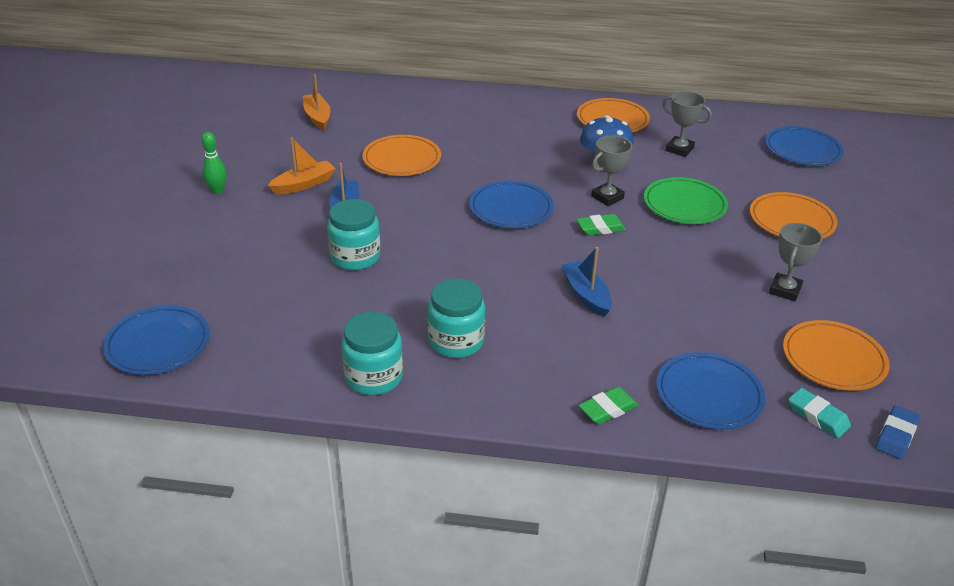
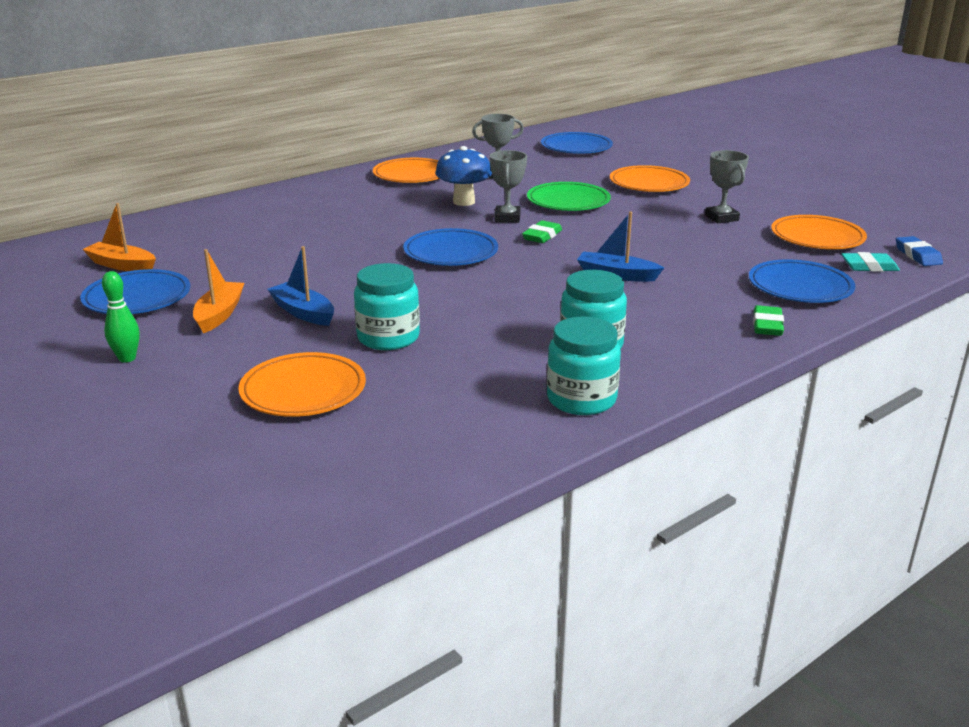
camera: 45 degrees left, 10 degrees down
(158, 344) = (332, 494): blue plate -> blue plate (137, 298)
(402, 159) = (283, 261): orange plate -> orange plate (303, 390)

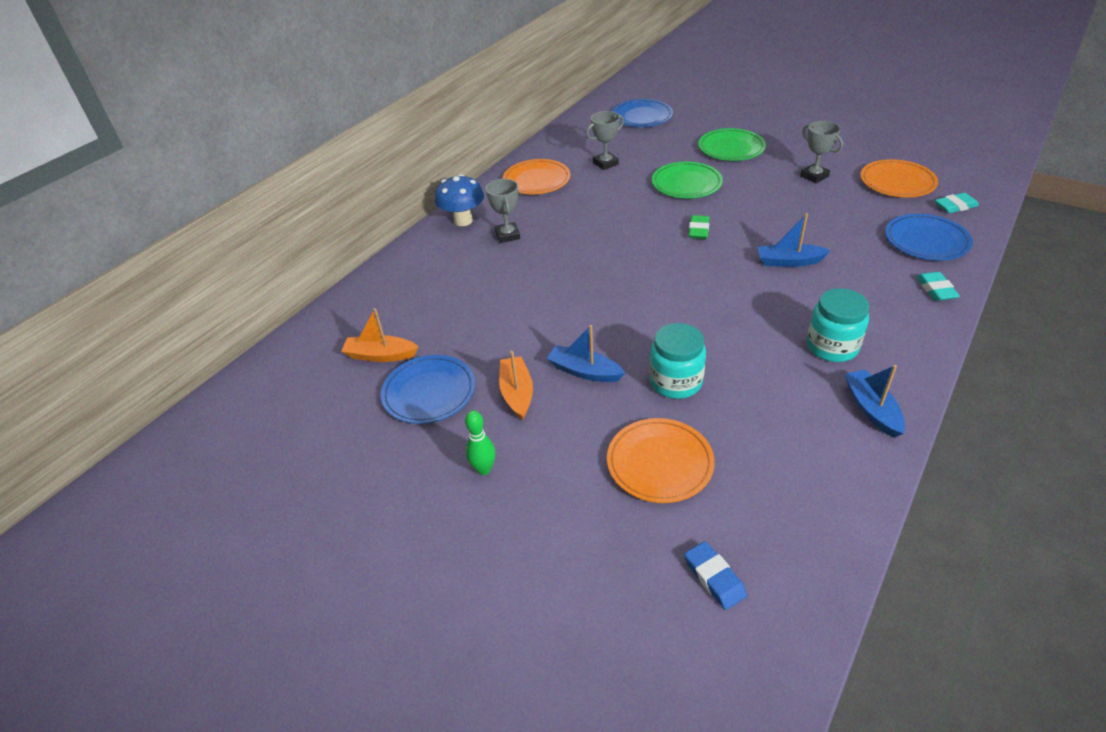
camera: 15 degrees left, 15 degrees up
(451, 253) = (644, 268): blue plate -> none
(464, 202) = (605, 204): blue mushroom -> blue mushroom (463, 221)
(507, 218) = (655, 215): grey trophy -> grey trophy (507, 235)
(581, 399) = (871, 409): turquoise jar -> blue boat
(649, 184) = (731, 148): orange plate -> green plate
(767, 325) = (936, 289): green eraser -> turquoise eraser
(917, 255) = (978, 185): blue eraser -> blue eraser (714, 578)

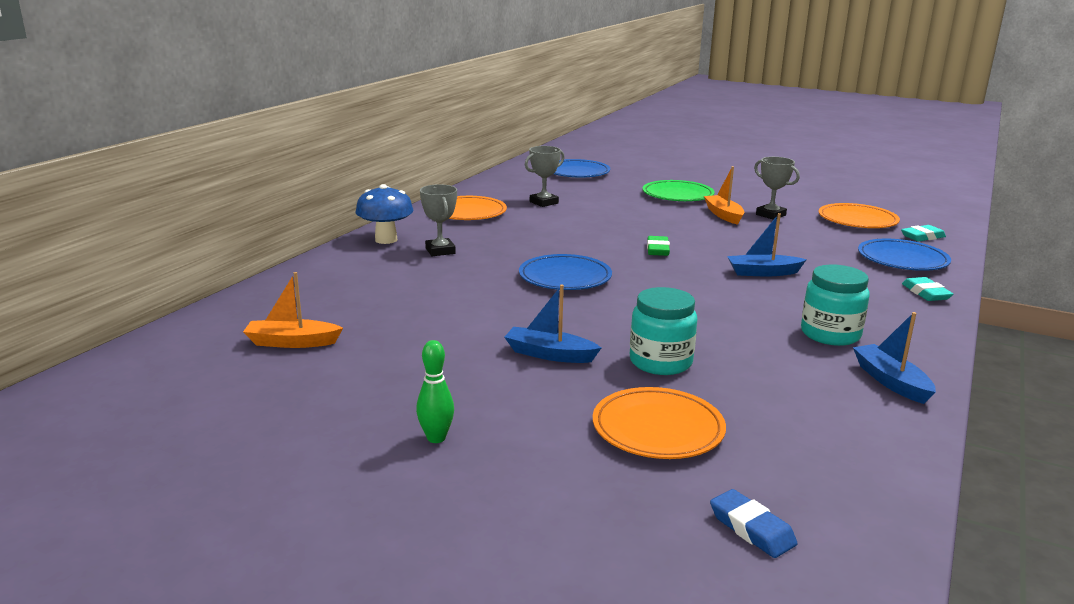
camera: 10 degrees left, 20 degrees down
(429, 392) = (357, 373): blue plate -> blue plate (565, 277)
(517, 393) = (469, 372): orange boat -> orange boat (723, 215)
(686, 184) = (636, 218): green plate -> none

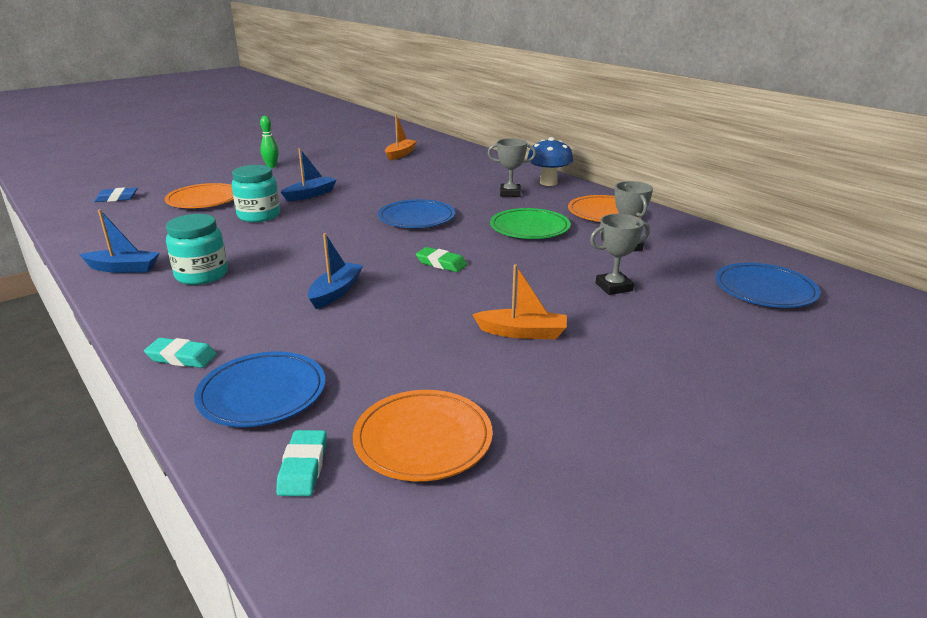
camera: 115 degrees right, 5 degrees up
(677, 195) = (629, 329): green plate -> green plate (529, 228)
(770, 215) = (501, 368): grey trophy -> grey trophy (614, 287)

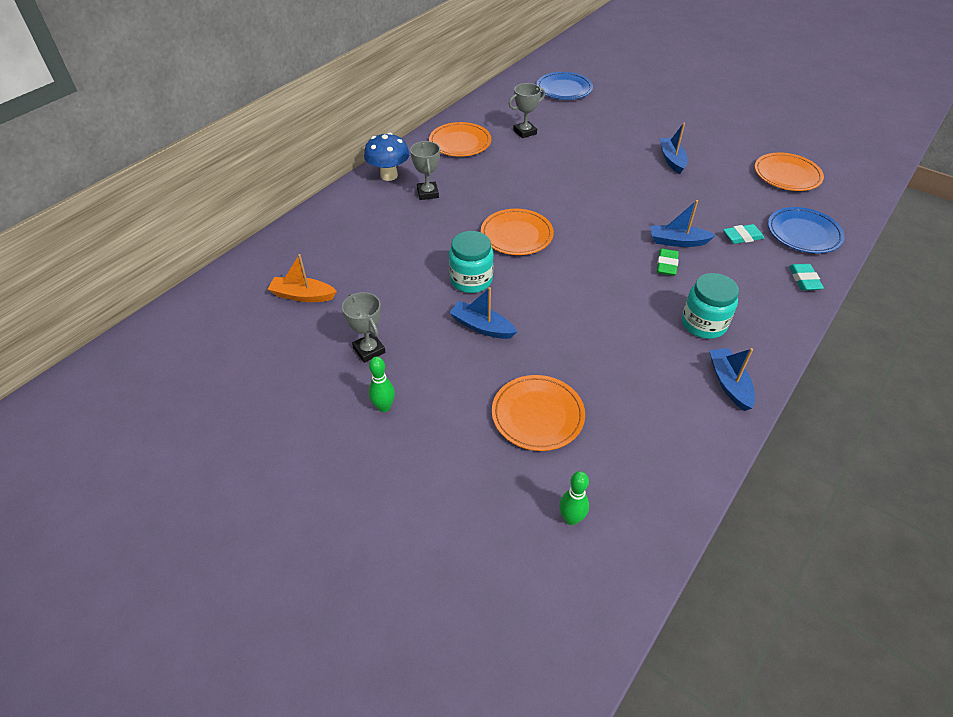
camera: 105 degrees left, 20 degrees up
(117, 198) = (571, 519): blue eraser -> green bowling pin
(259, 215) = (561, 343): turquoise jar -> turquoise jar (471, 280)
(303, 467) = (835, 203): turquoise eraser -> turquoise eraser (742, 237)
(416, 218) = (516, 235): blue plate -> orange plate
(441, 263) = (601, 204): green eraser -> green eraser (666, 265)
(522, 332) = (672, 160): orange boat -> blue boat
(529, 228) = (510, 174): green plate -> none
(614, 287) = (592, 134): grey trophy -> grey trophy (369, 350)

